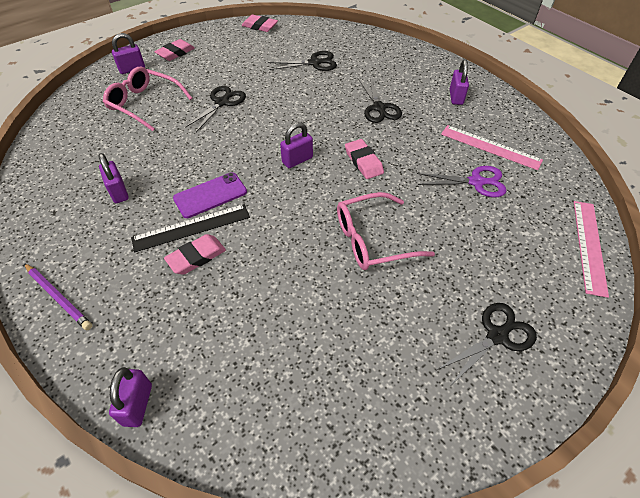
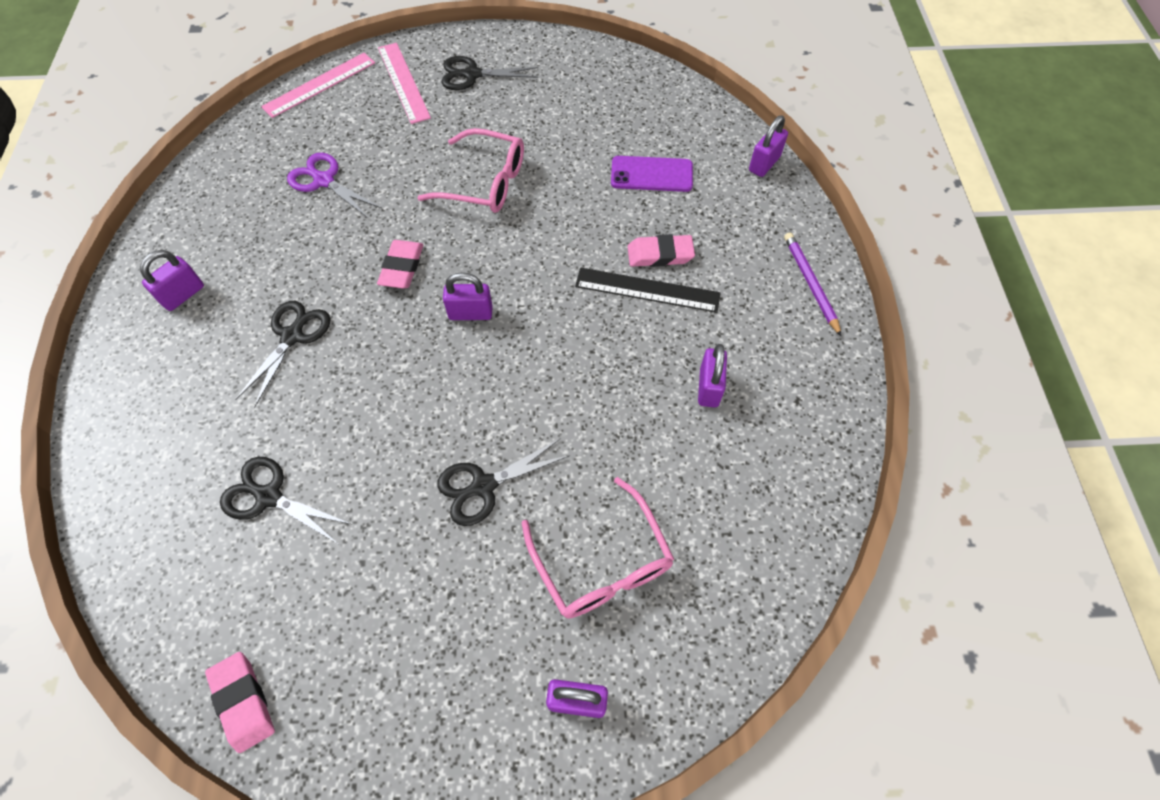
camera: 145 degrees left, 10 degrees up
(175, 53) = (468, 708): pink eraser -> none
(210, 195) = (603, 320): purple phone -> purple phone (651, 174)
(490, 147) = (253, 207): pink ruler -> pink ruler (403, 82)

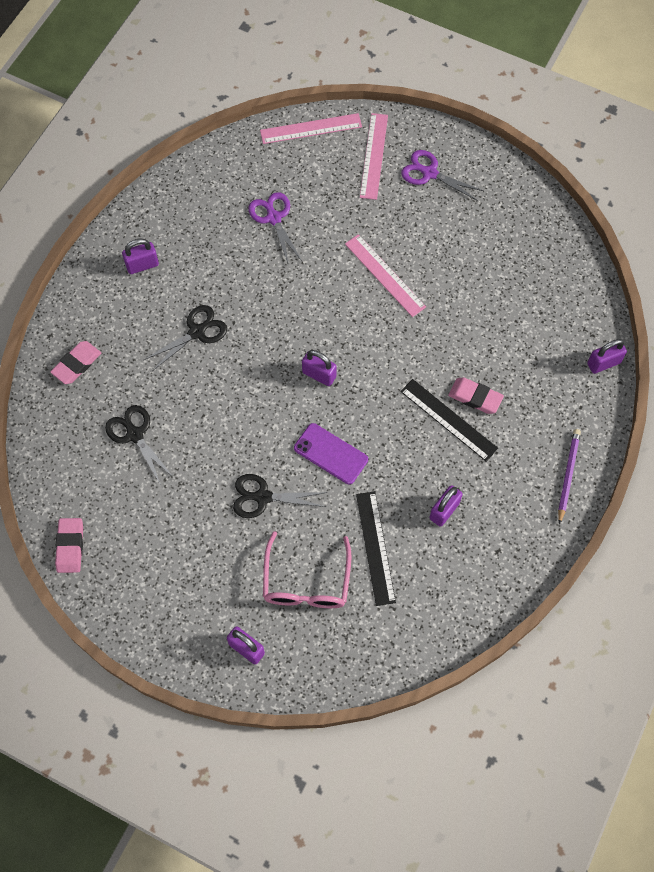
camera: 30 degrees right, 5 degrees up
(402, 267) = (292, 316): pink eraser -> pink eraser (77, 364)
(471, 74) = (429, 173): black scissors -> purple scissors
(484, 182) = (384, 275): pink glasses -> pink ruler
(651, 174) = (511, 329): purple phone -> purple phone (331, 454)
(659, 472) = (375, 547): none -> black ruler

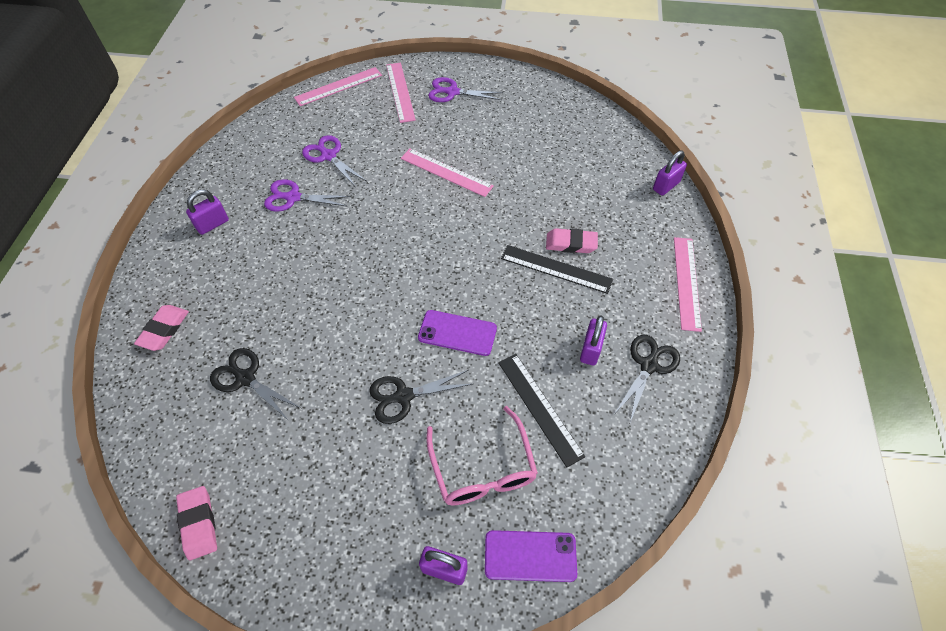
camera: 20 degrees left, 10 degrees down
(197, 331) = (285, 264): black scissors -> black scissors (649, 365)
(224, 258) = (292, 197): none -> purple scissors
(317, 663) = (530, 556): none -> purple phone
(319, 374) = (418, 267): purple padlock -> none
(568, 475) = (686, 282): purple pencil -> pink ruler

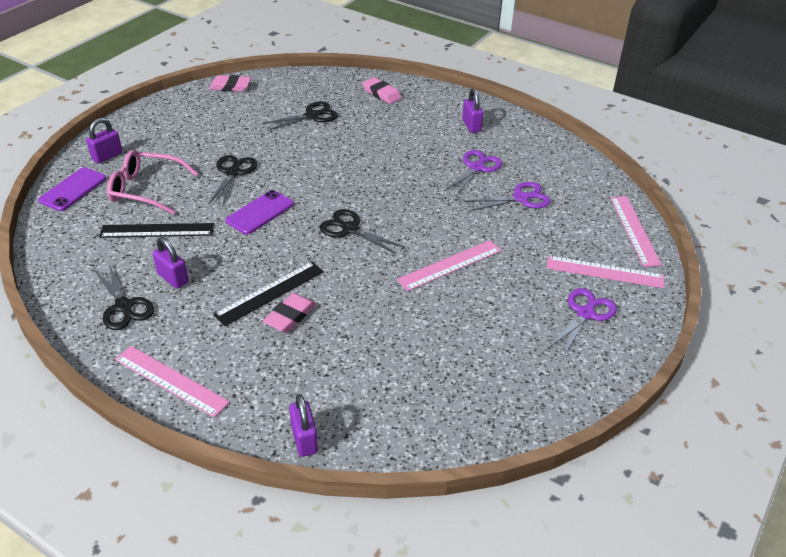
camera: 115 degrees right, 15 degrees down
(440, 252) = (349, 229): none -> black scissors

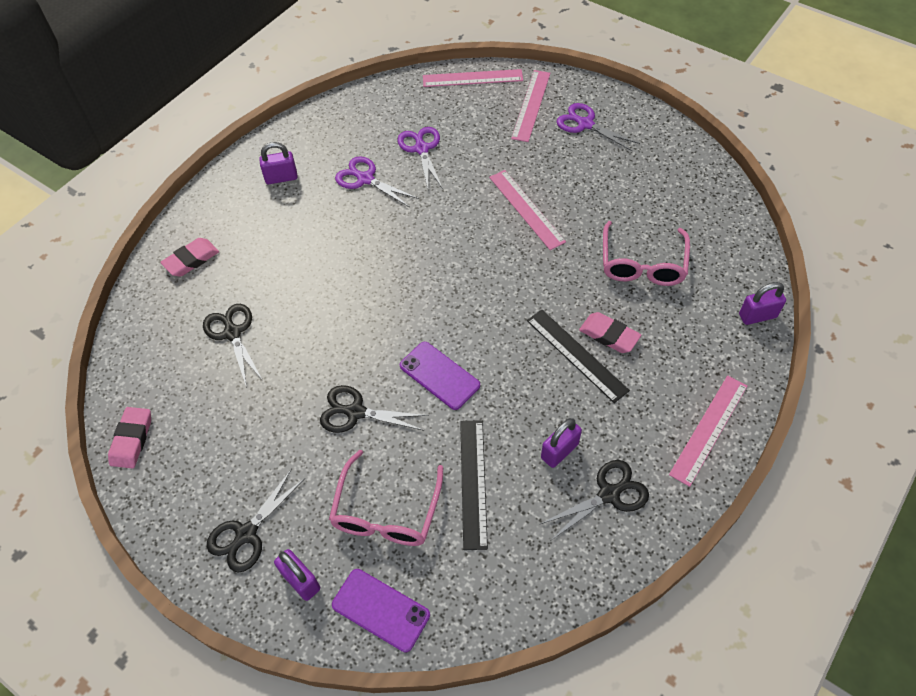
camera: 85 degrees left, 15 degrees up
(349, 229) = (470, 289): black scissors -> black scissors (245, 535)
(380, 347) = (642, 263): none -> pink glasses

